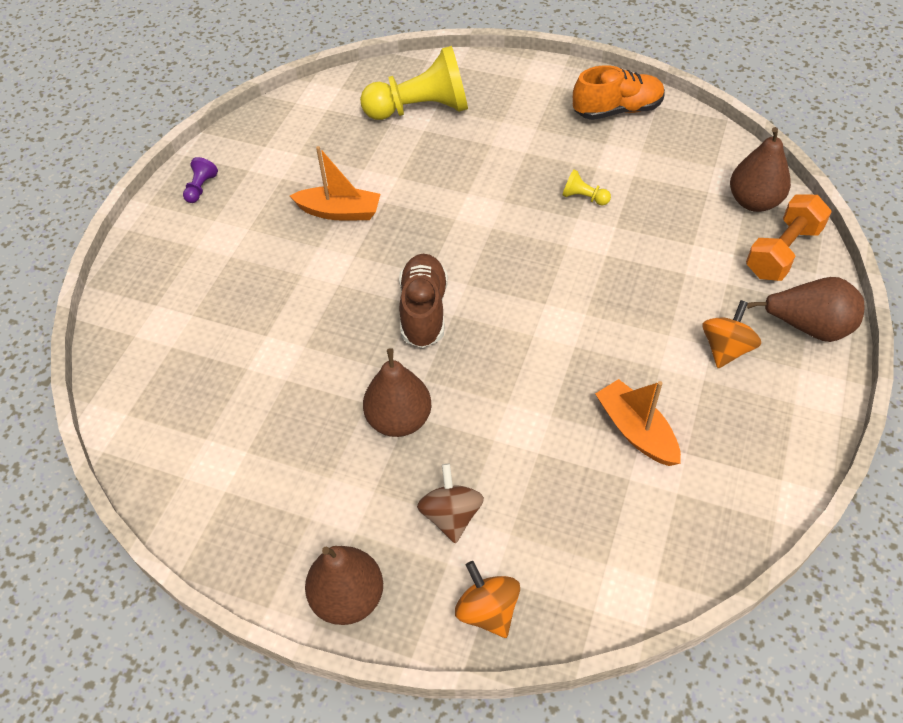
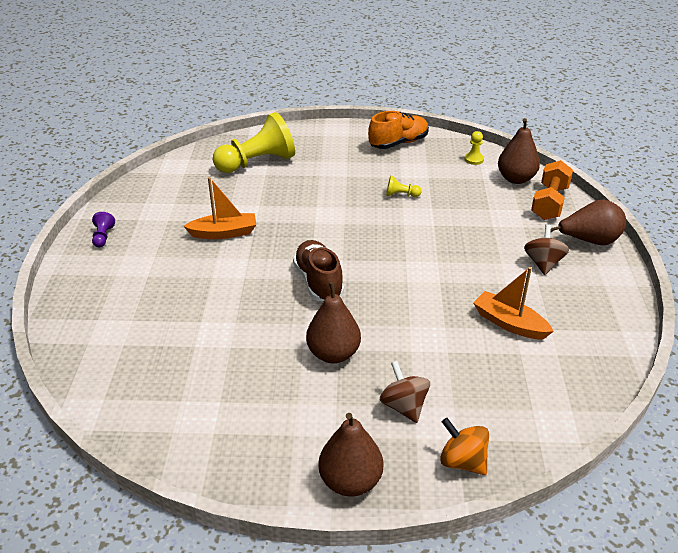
camera: 20 degrees left, 15 degrees down
(709, 157) = (474, 159): none -> yellow pawn
(725, 349) = (543, 263): orange spinning top -> brown spinning top

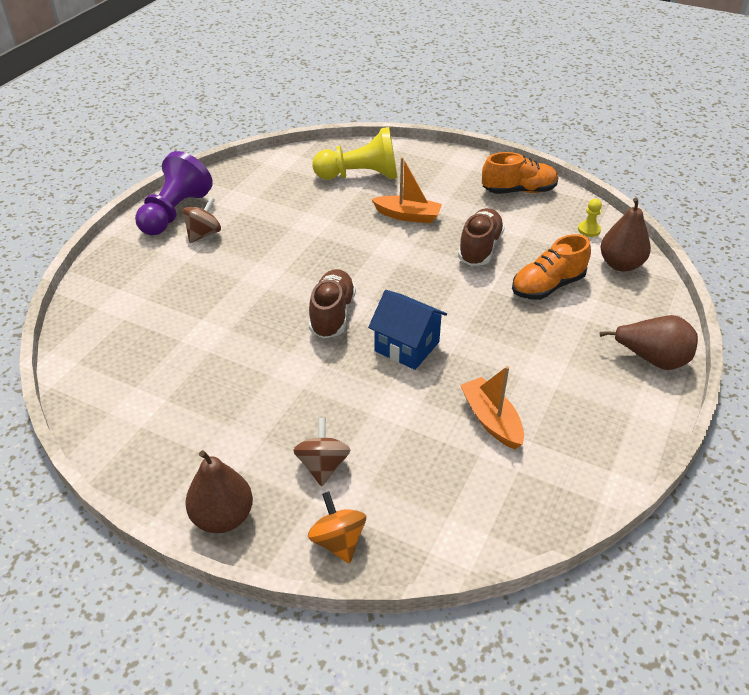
camera: 25 degrees right, 5 degrees up
(103, 237) = (175, 213): purple pawn -> purple pawn, size x2.43
(224, 233) = (280, 239): orange boat -> orange boat (408, 216)
(333, 354) = (295, 390): brown pear -> none
(401, 195) = (479, 248): yellow pawn -> brown shoe
(401, 288) = (407, 346): none -> blue house
(475, 209) = (547, 286): none -> orange shoe
(543, 263) = (578, 368): brown spinning top -> brown spinning top (204, 234)
(549, 203) = (639, 302): orange dumbbell -> none

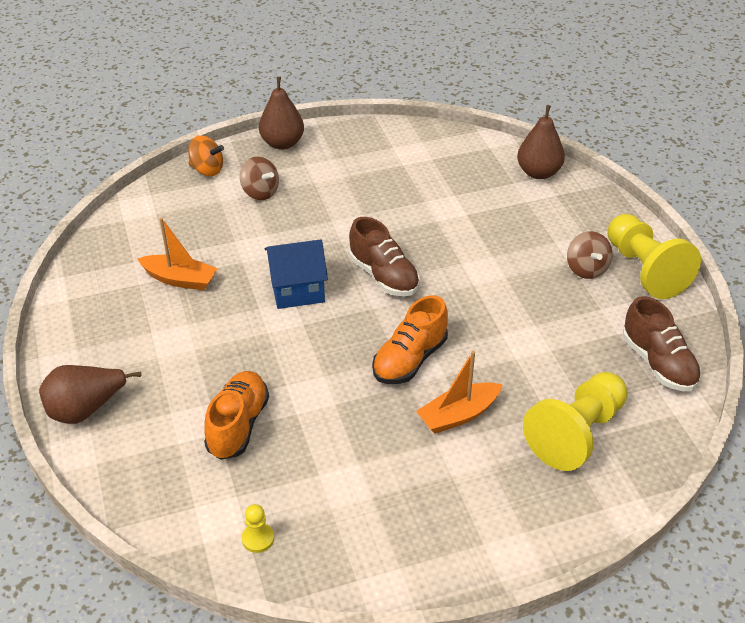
camera: 135 degrees right, 0 degrees up
(175, 213) = (644, 270): purple pawn -> yellow pawn
(479, 248) = (345, 425): brown shoe -> brown shoe (658, 363)
(519, 191) = (392, 546): orange shoe -> orange shoe (410, 359)
(620, 264) = (186, 508): brown pear -> brown pear (538, 173)

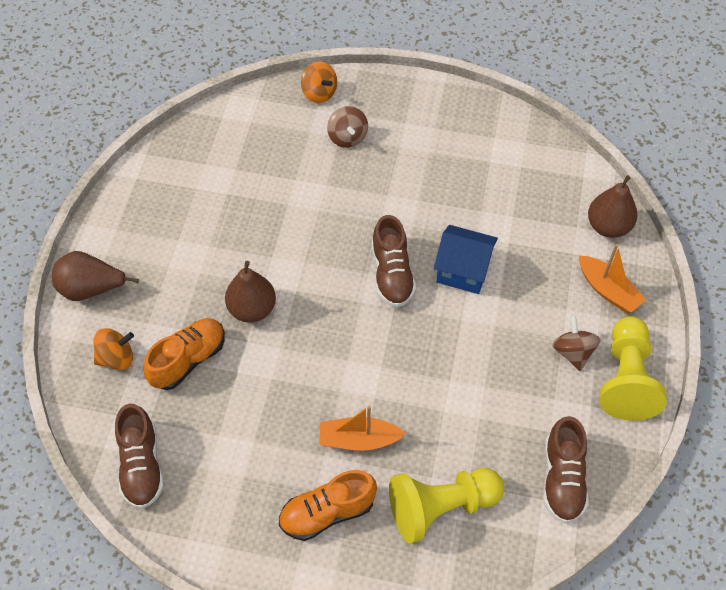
camera: 30 degrees right, 15 degrees up
(159, 457) = (116, 358): none -> orange spinning top
(180, 279) = (229, 199): orange boat -> orange boat (608, 290)
(258, 538) = (141, 465): yellow pawn -> brown shoe
(282, 143) = (400, 91): brown pear -> brown pear (252, 309)
(297, 290) = (313, 254): blue house -> blue house (463, 270)
(410, 359) = (356, 367): orange shoe -> orange shoe (327, 512)
(586, 269) = (573, 352): brown spinning top -> brown spinning top turned 150 degrees clockwise

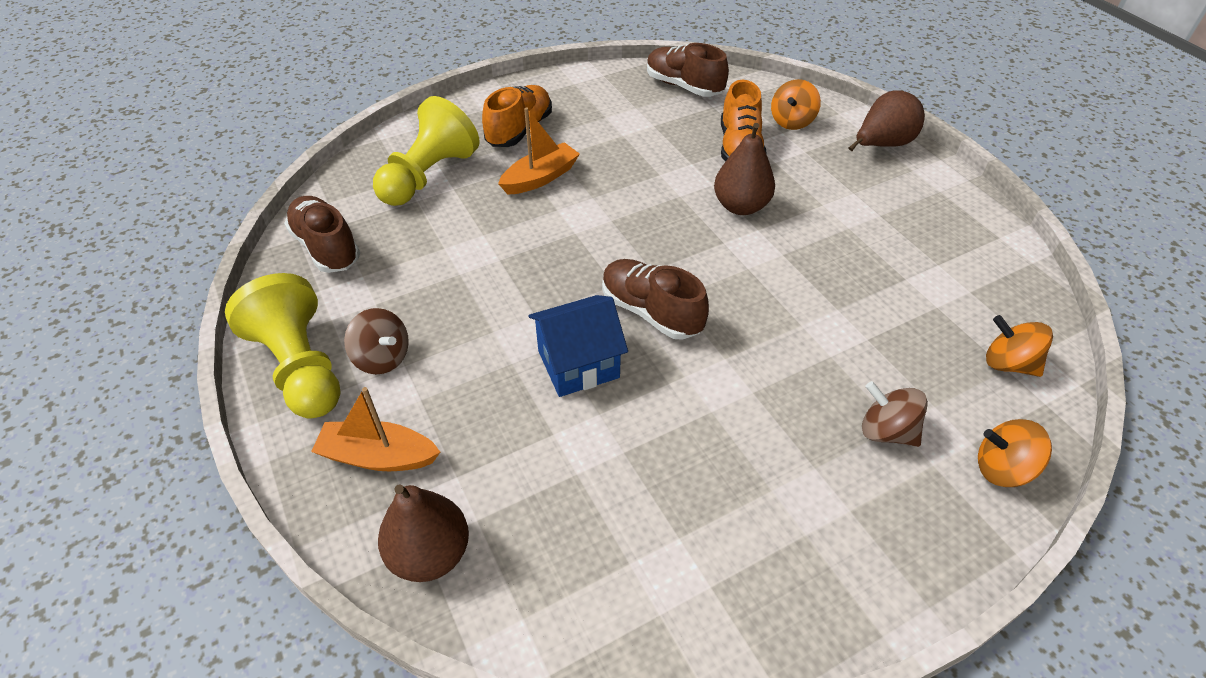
camera: 140 degrees right, 10 degrees down
(247, 123) = (1008, 363): none -> orange spinning top

